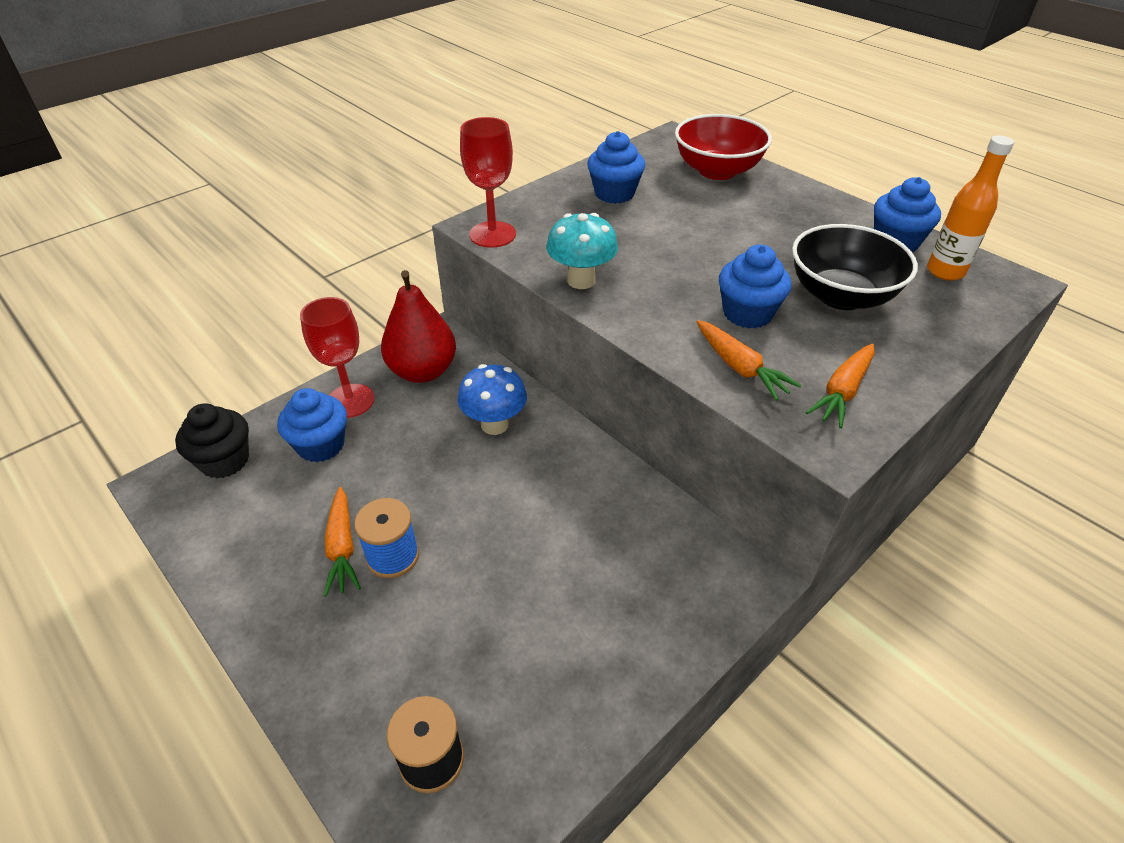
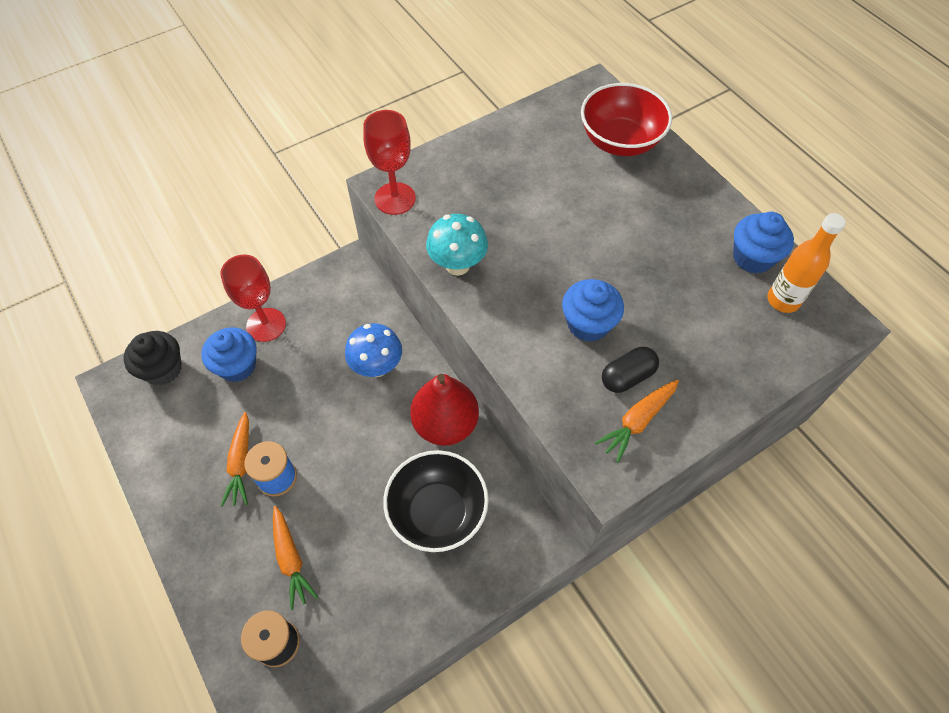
camera: 10 degrees right, 15 degrees up
(423, 371) = (329, 303): red pear -> red pear (445, 424)
(614, 193) = (515, 160): blue cupcake -> none
(740, 367) = (561, 383): orange carrot -> orange carrot (291, 559)
(812, 353) = (627, 377): none -> black capsule
(841, 296) = (677, 316): black bowl -> black bowl (437, 512)

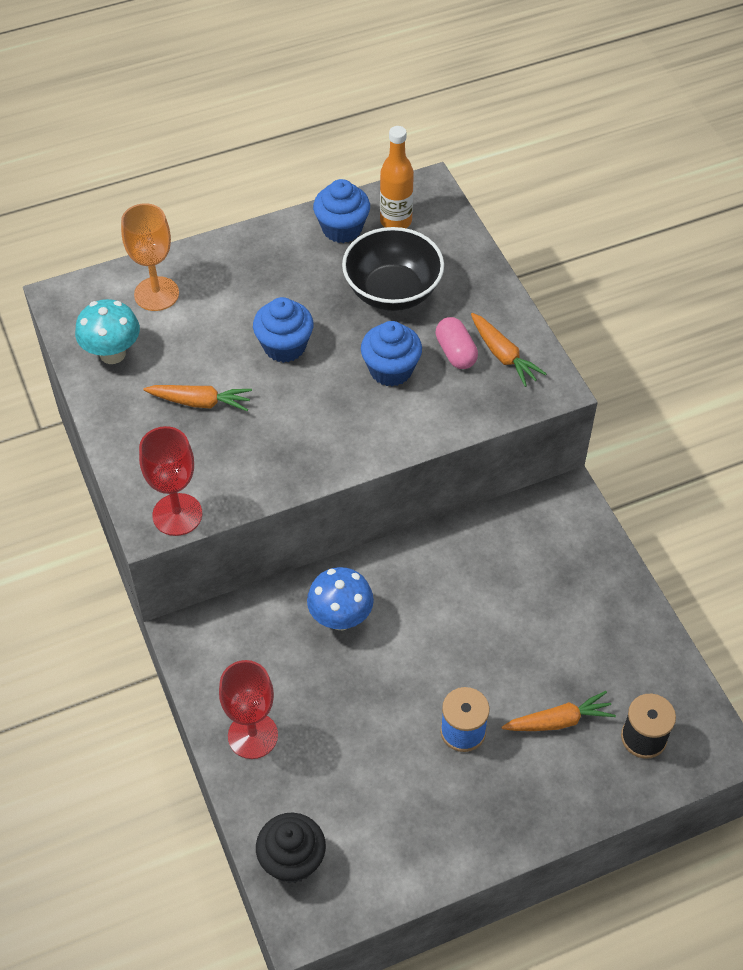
camera: 80 degrees left, 5 degrees down
(237, 366) = (306, 770): blue cupcake -> blue cupcake (284, 346)
(241, 463) = (440, 768): orange carrot -> orange carrot (200, 402)
(437, 512) = (525, 580): black bowl -> black bowl (392, 291)
(445, 424) = (426, 560): red pear -> none
(457, 265) = (291, 467): turquoise mushroom -> turquoise mushroom (112, 354)
(620, 141) = (156, 294): red bowl -> orange goblet
(627, 377) = (455, 352): black capsule -> pink capsule

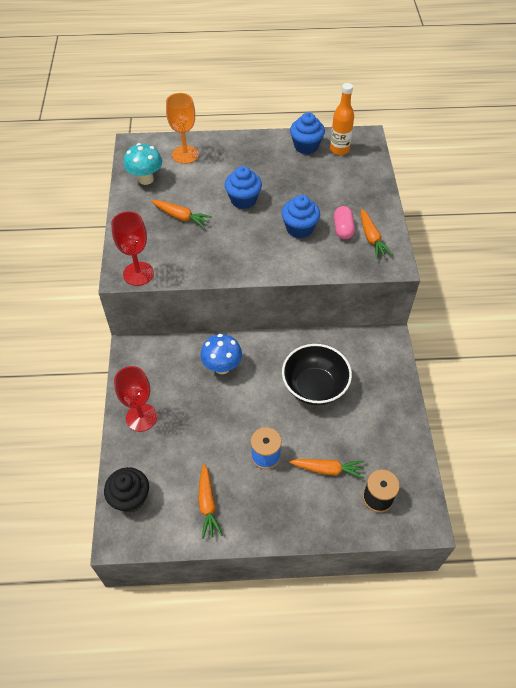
camera: 20 degrees right, 0 degrees up
(392, 291) = (320, 186): black bowl -> black bowl (314, 387)
(410, 829) = (207, 504): none -> orange carrot

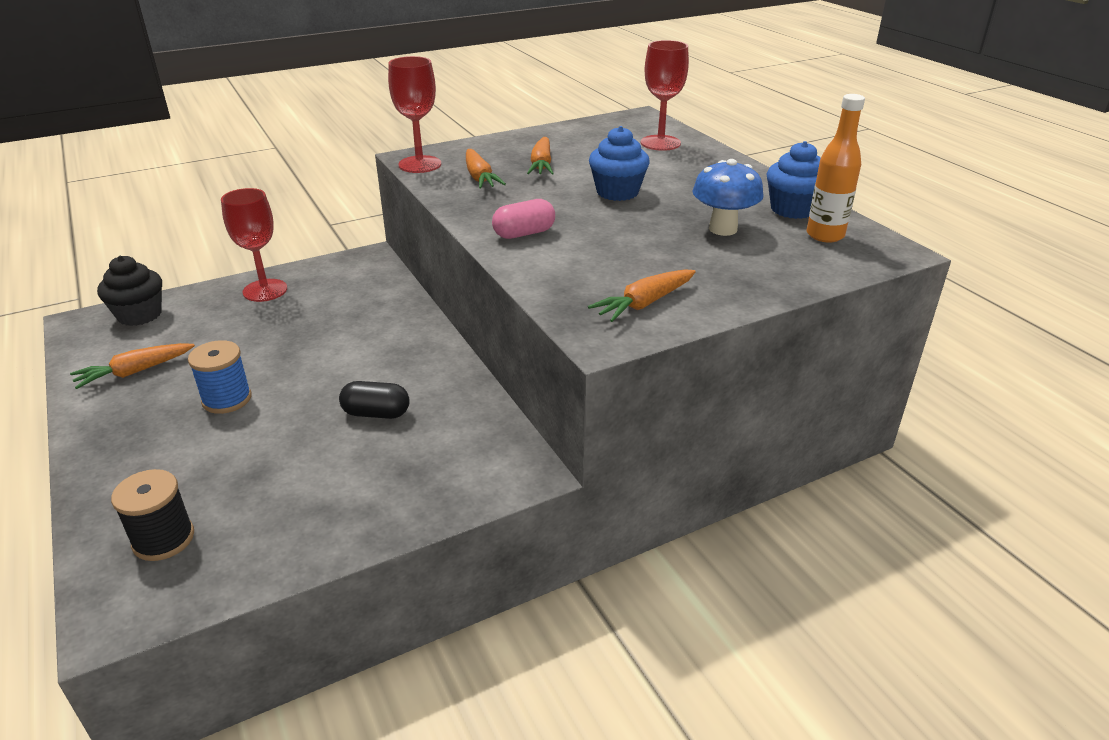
camera: 65 degrees right, 20 degrees down
(146, 179) = (587, 134): turquoise mushroom -> none
(185, 154) = (660, 143): orange goblet -> red goblet
(222, 367) = (374, 324): blue mushroom -> blue mushroom (723, 229)
(299, 228) = (602, 241): blue cupcake -> none
(314, 387) = (376, 413): black bowl -> black capsule
(327, 469) = (214, 466): orange carrot -> orange carrot (479, 177)
(343, 229) = (638, 274): pink capsule -> pink capsule (524, 233)

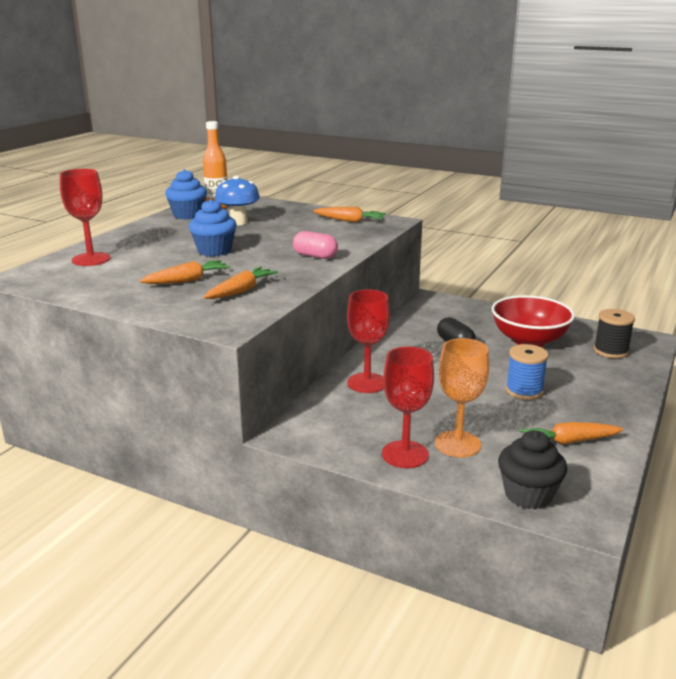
camera: 125 degrees left, 10 degrees down
(135, 372) = (569, 441): orange carrot -> orange carrot turned 150 degrees clockwise
(234, 317) = (457, 444): none -> orange goblet
(296, 481) = (529, 340): none -> red bowl
(420, 164) = (241, 318): red goblet -> red goblet (367, 383)

